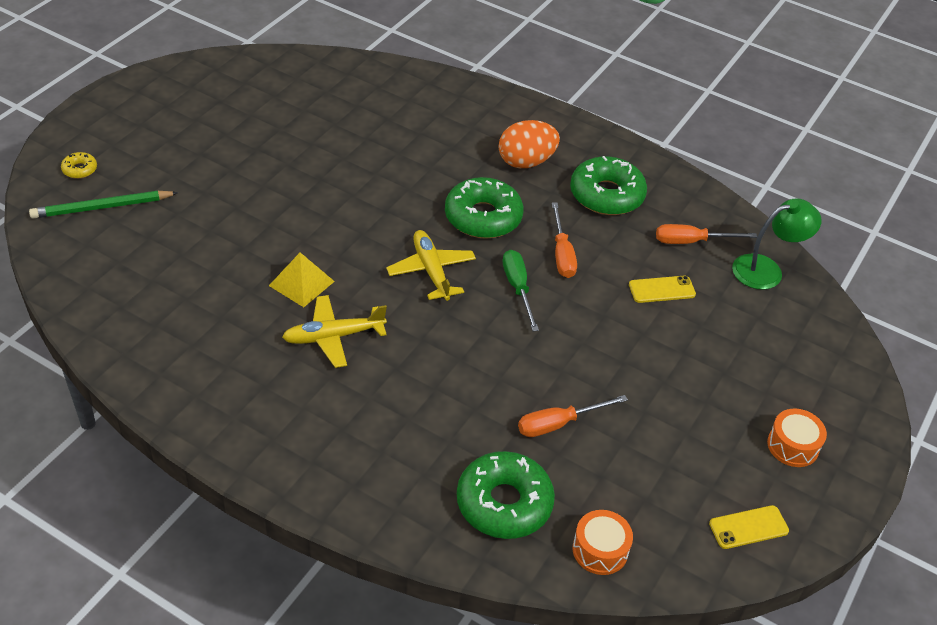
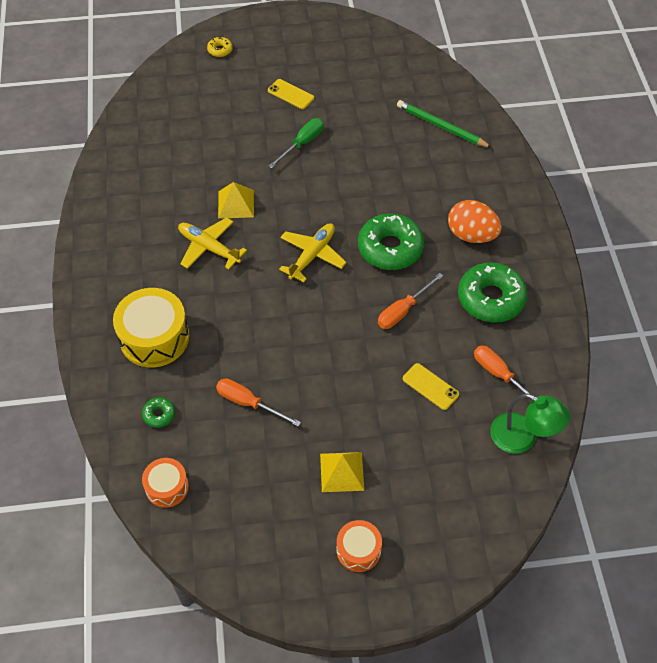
camera: 55 degrees right, 10 degrees up
(102, 207) = (201, 81): green pencil -> green pencil (441, 127)
(401, 448) = (154, 337): none -> yellow drum
(504, 503) = (159, 415): green donut -> green donut, size x0.45
(518, 288) = (344, 308): green screwdriver -> green screwdriver (302, 143)
(699, 405) = (341, 471): none -> yellow pyramid
(748, 527) = (259, 562): yellow phone -> yellow phone (291, 94)

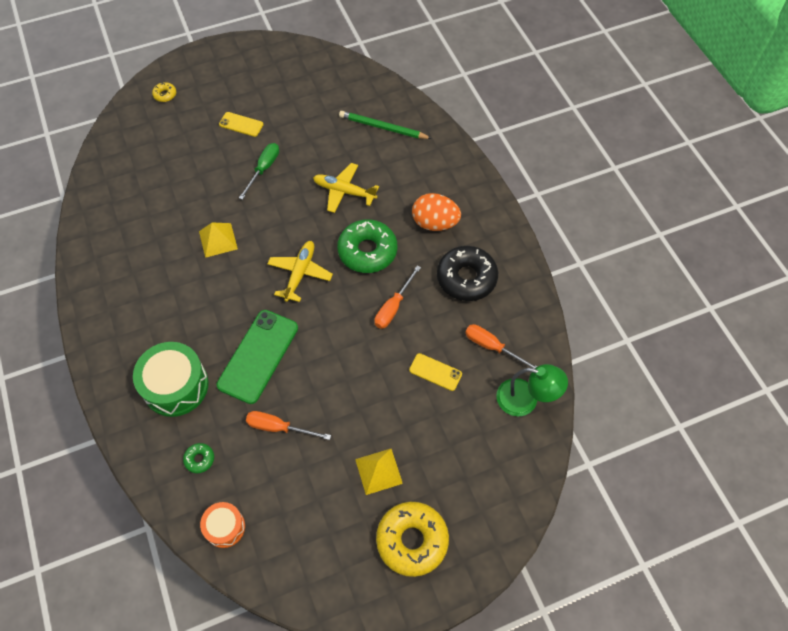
camera: 15 degrees left, 5 degrees up
(154, 337) = (175, 386): yellow drum -> green drum
(209, 247) = (204, 287): yellow plane -> yellow plane (344, 191)
(246, 328) = (258, 356): none -> green phone
(358, 550) = (412, 540): orange drum -> yellow donut
(491, 298) = (466, 278): green donut -> black donut

